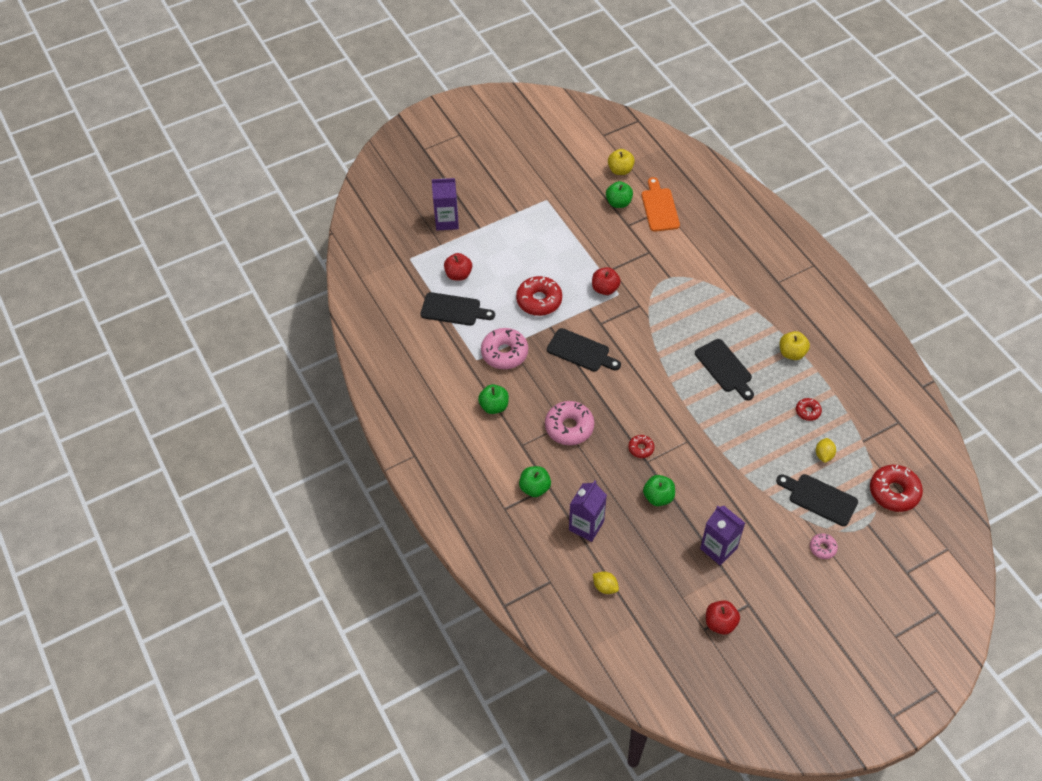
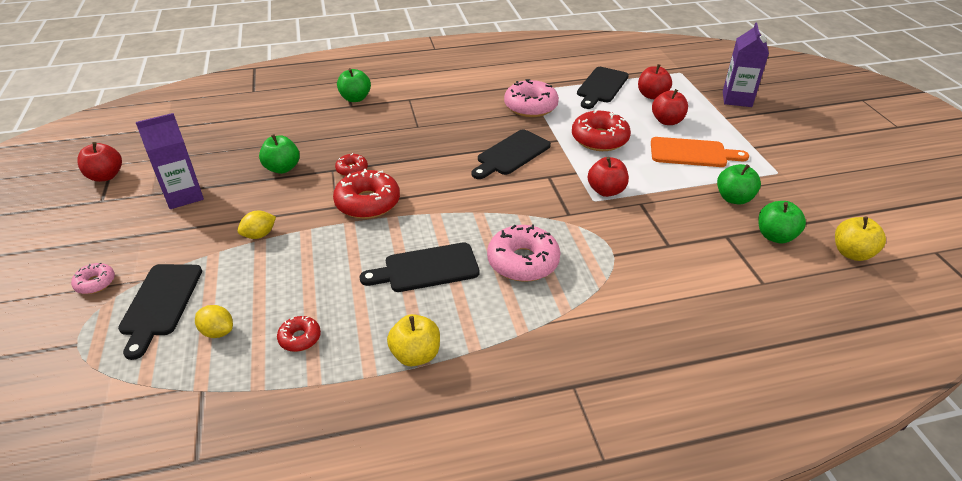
camera: 105 degrees right, 15 degrees down
(494, 406) = (465, 91): green apple -> green apple (734, 198)
(497, 262) = (667, 121): none -> red apple
(569, 427) = (412, 129): pink donut -> pink donut (523, 261)
(586, 526) = (290, 118): purple carton -> none
(605, 587) = (218, 117): yellow lemon -> yellow lemon (259, 235)
(659, 207) = (766, 278): orange cutting board -> orange cutting board (692, 153)
(819, 498) = (160, 303): black cutting board -> black cutting board turned 135 degrees clockwise
(894, 492) = (90, 398): red donut -> red donut (368, 203)

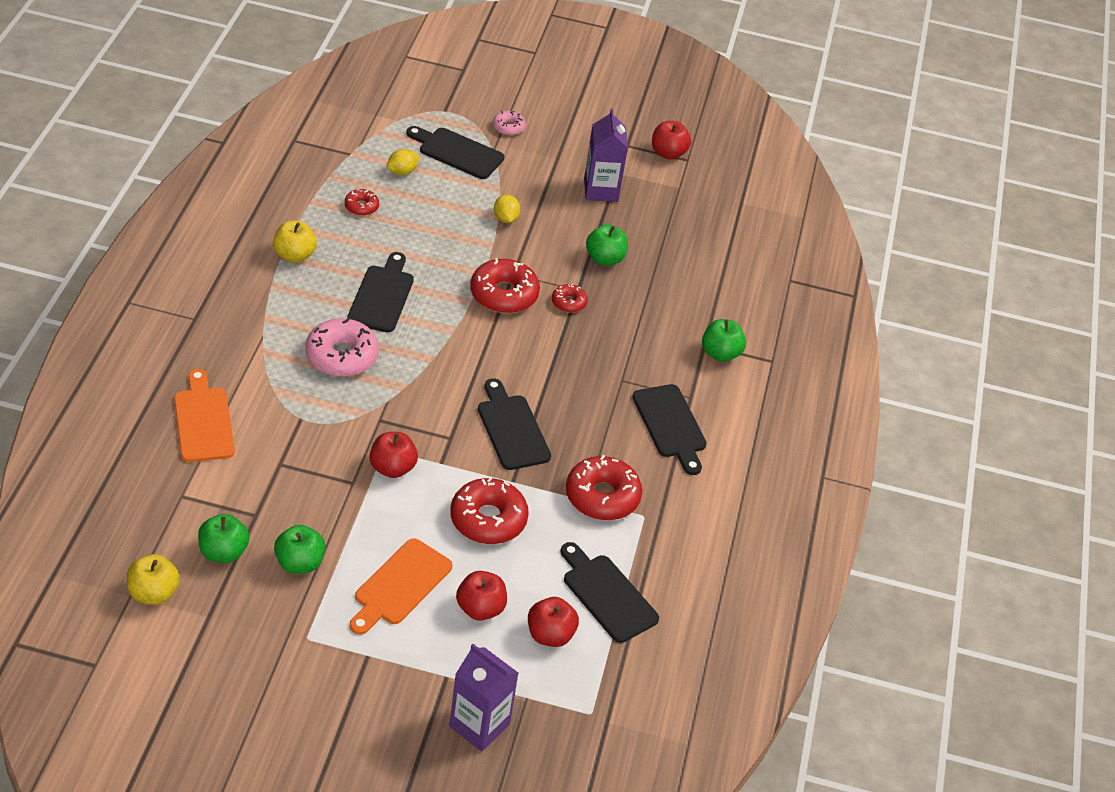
camera: 110 degrees right, 5 degrees up
(442, 99) = (671, 425): none -> black cutting board
(530, 106) = (602, 496): pink donut -> red donut
(682, 310) = (203, 421): none -> orange cutting board

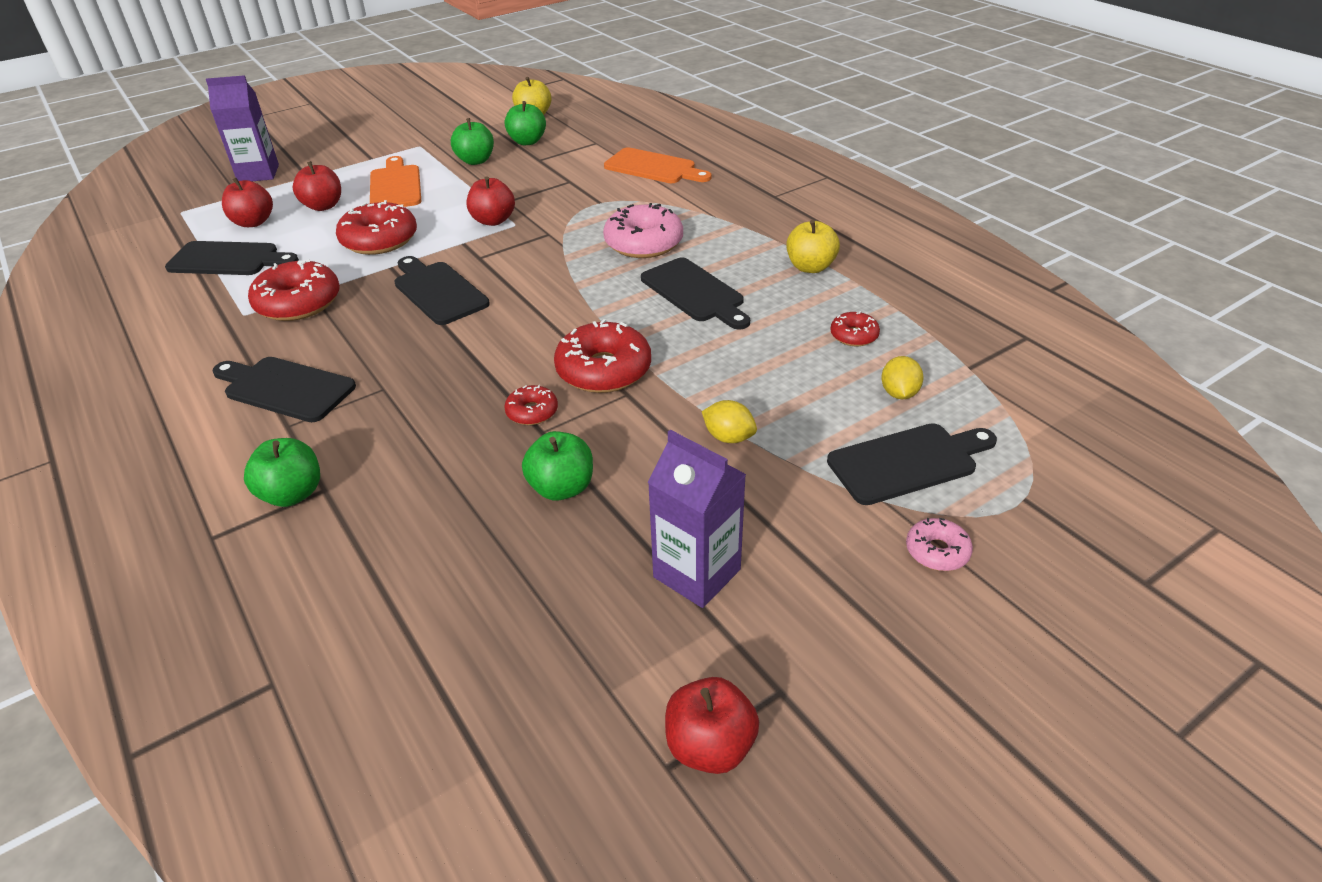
camera: 140 degrees right, 5 degrees down
(512, 429) = (438, 291): black cutting board -> black cutting board turned 150 degrees counterclockwise

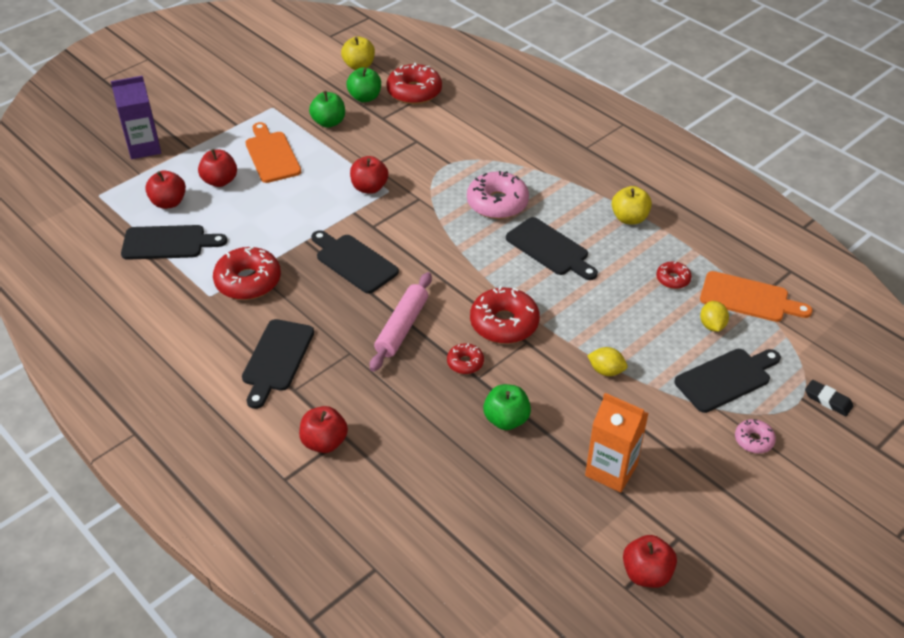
camera: 10 degrees left, 5 degrees up
(285, 388) = (276, 359): black cutting board -> black cutting board turned 90 degrees counterclockwise
(292, 494) = (324, 442): green apple -> red apple
(379, 240) = (284, 214): red donut -> red donut (414, 92)
(465, 365) = (402, 327): none -> pink rolling pin
(654, 167) = (481, 122): orange cutting board -> orange cutting board (748, 298)
(697, 573) = (611, 470): purple carton -> orange carton
(1066, 505) = (828, 400): none -> black eraser

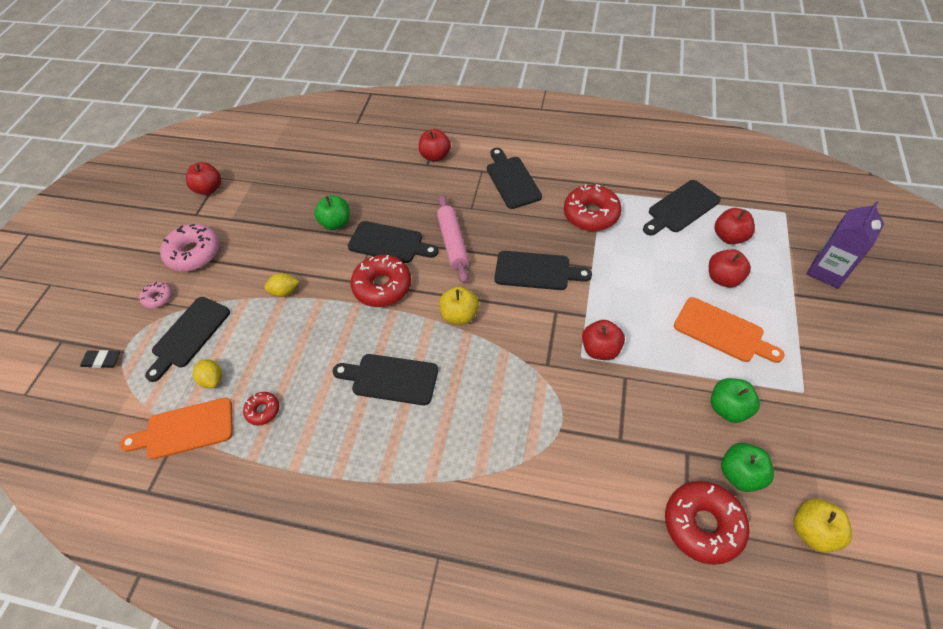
camera: 150 degrees right, 10 degrees up
(465, 363) = (389, 243): red donut -> black cutting board
(497, 203) = (474, 404): pink donut -> pink donut (194, 253)
(611, 470) = (252, 229): orange carton -> none
(629, 218) = (335, 465): yellow apple -> yellow apple (459, 315)

